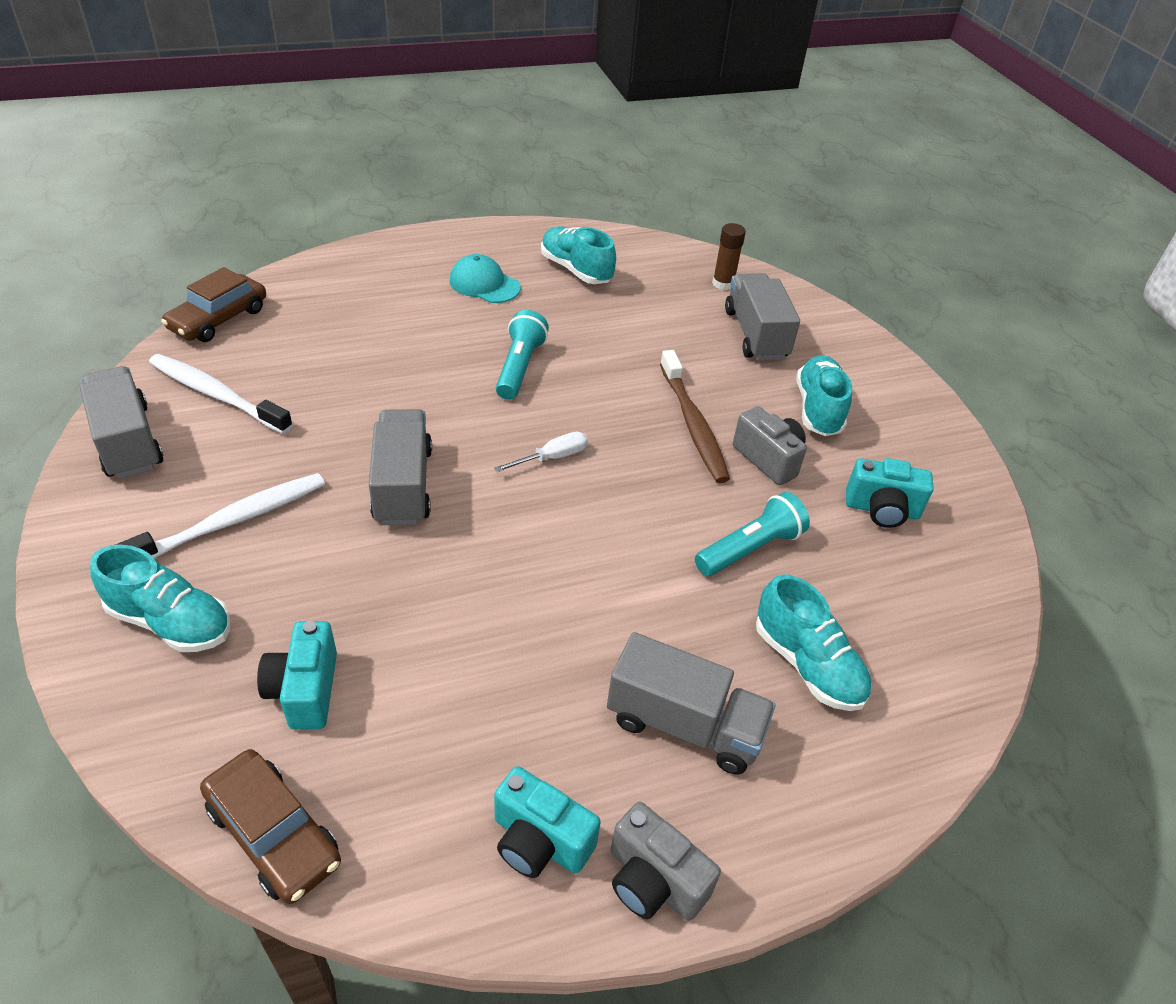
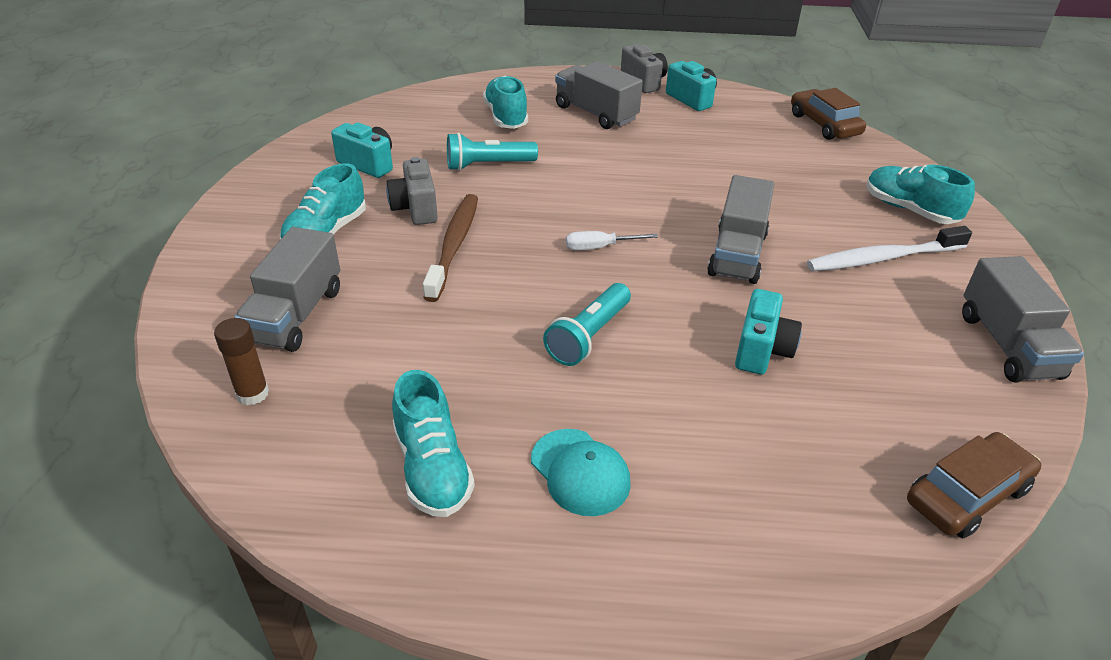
camera: 155 degrees left, 5 degrees down
(217, 395) = (932, 377): white toothbrush -> none
(305, 690) = (812, 164): turquoise camera -> turquoise camera (762, 350)

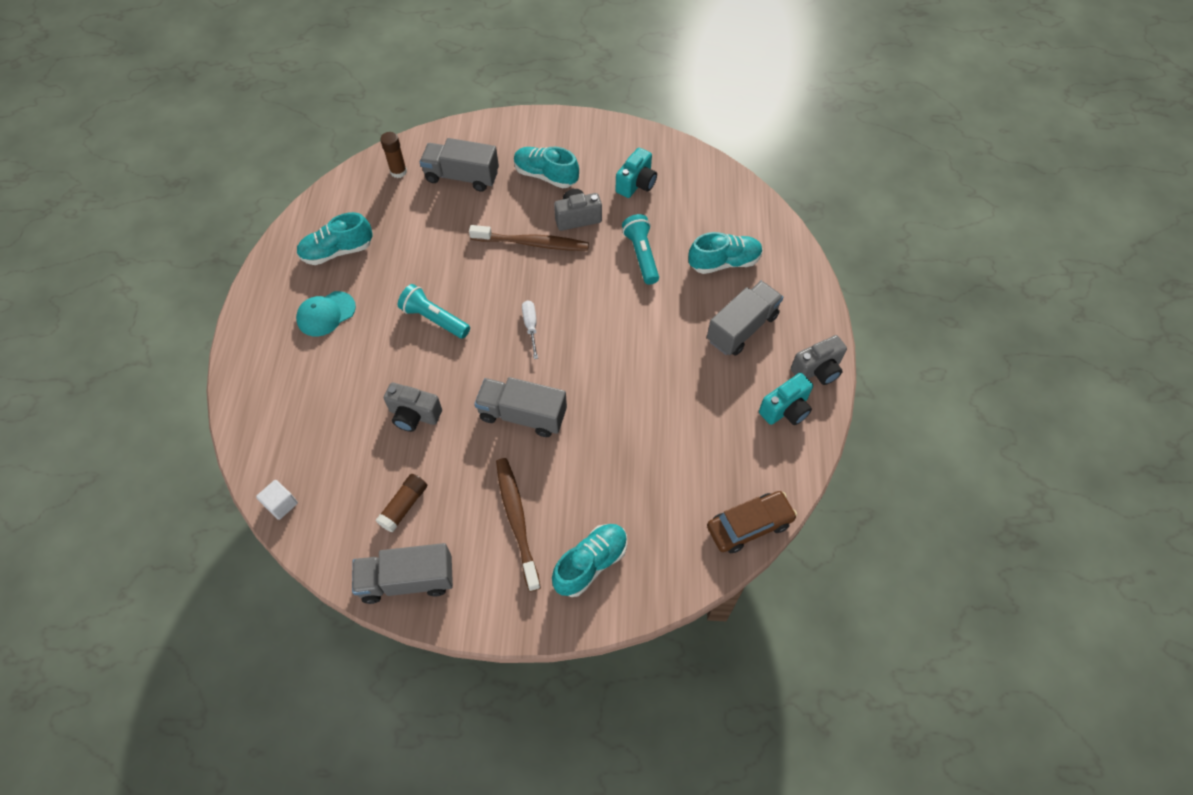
camera: 90 degrees right, 20 degrees up
(762, 350) = (414, 415): turquoise camera -> grey camera
(882, 258) = (517, 520): white toothbrush -> brown toothbrush
(907, 353) = (404, 506): none -> brown glue stick
(967, 495) = (281, 504): brown car -> white cube

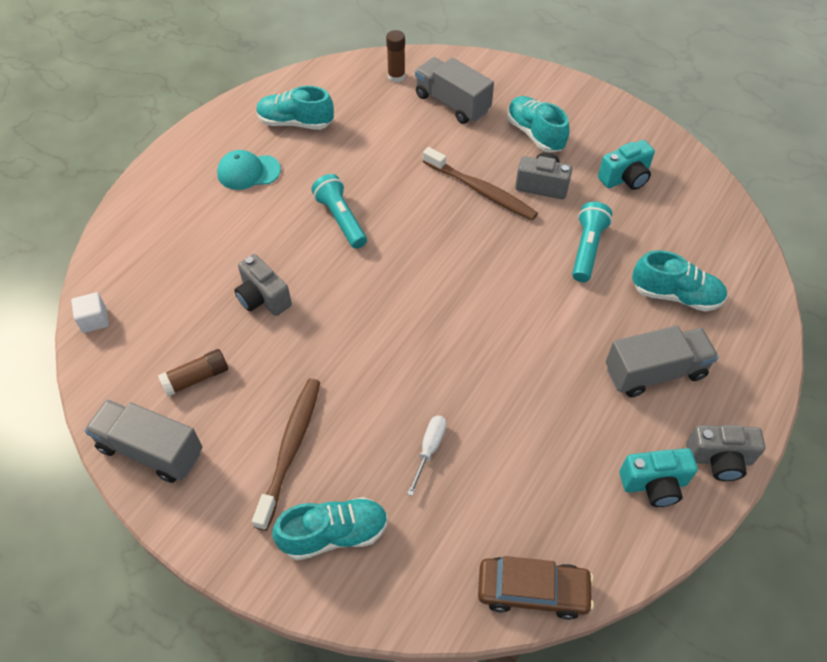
camera: 30 degrees right, 5 degrees down
(522, 415) = (364, 348): grey truck -> none
(531, 326) = (428, 267): white screwdriver -> white screwdriver (429, 449)

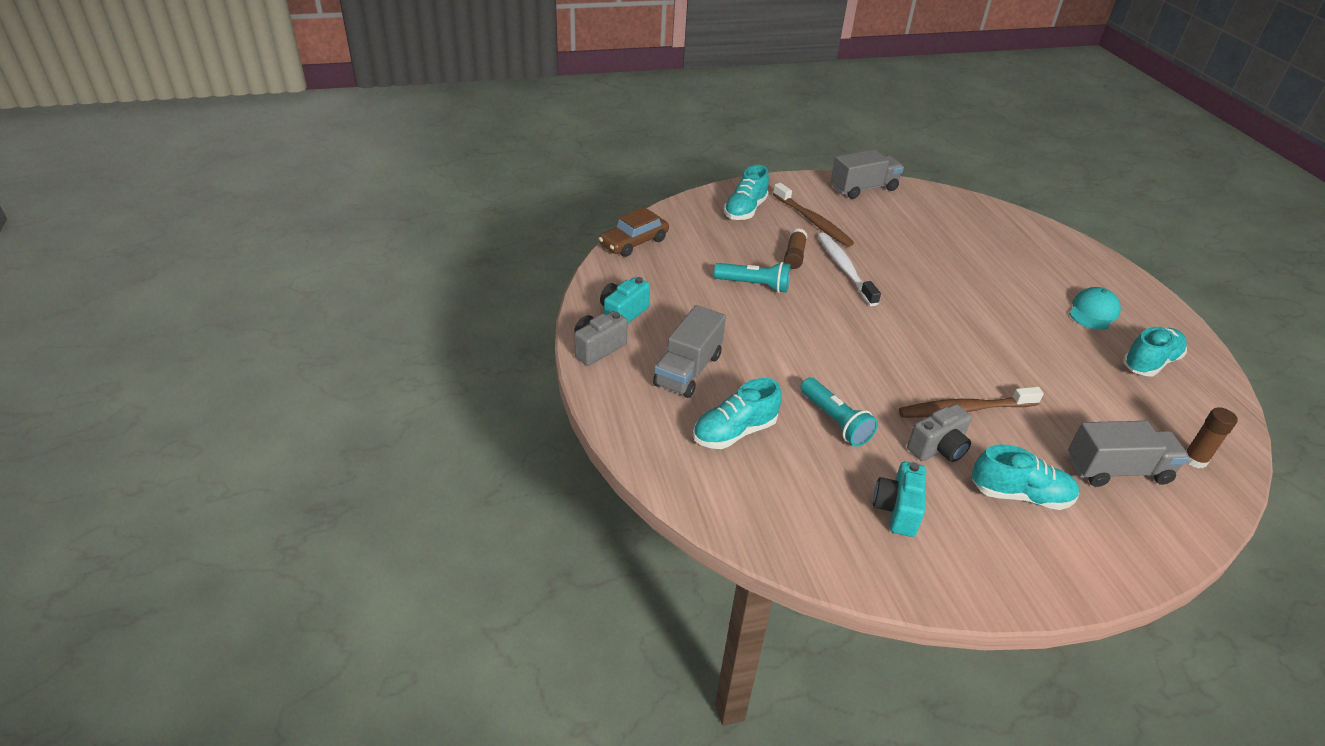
camera: 130 degrees right, 15 degrees down
(94, 320) = (984, 206): white cube -> none
(196, 378) = (899, 217): brown glue stick -> brown glue stick (794, 256)
(263, 298) = (943, 261): grey camera -> none
(341, 219) = (994, 325): turquoise flashlight -> turquoise flashlight (754, 285)
(363, 363) = (844, 269): none -> white toothbrush
(429, 449) = (754, 258): white screwdriver -> none

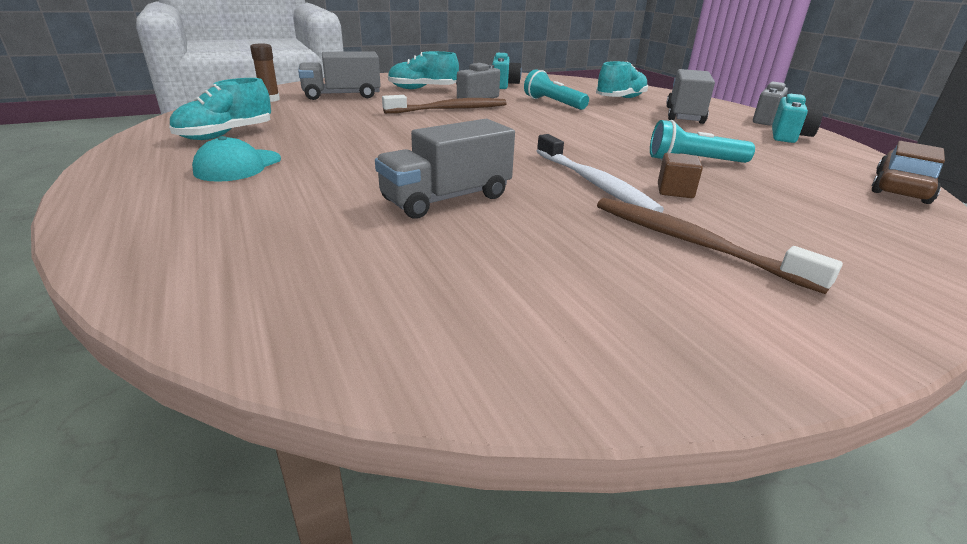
camera: 170 degrees right, 10 degrees down
(745, 210) = (835, 250): turquoise shoe -> none
(794, 256) = (675, 191): brown glue stick -> brown cube
(863, 188) = (637, 350): grey truck -> grey truck (446, 198)

